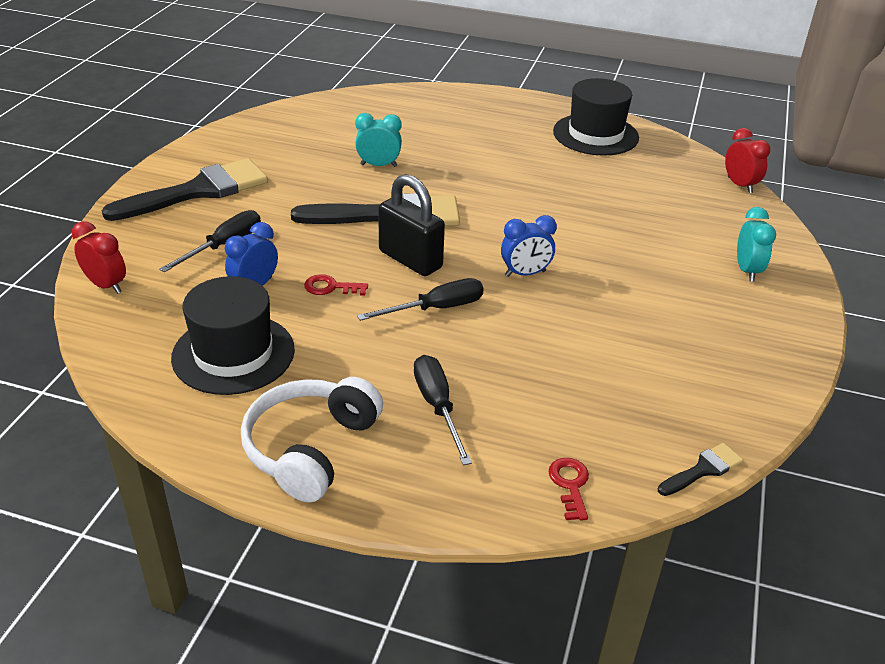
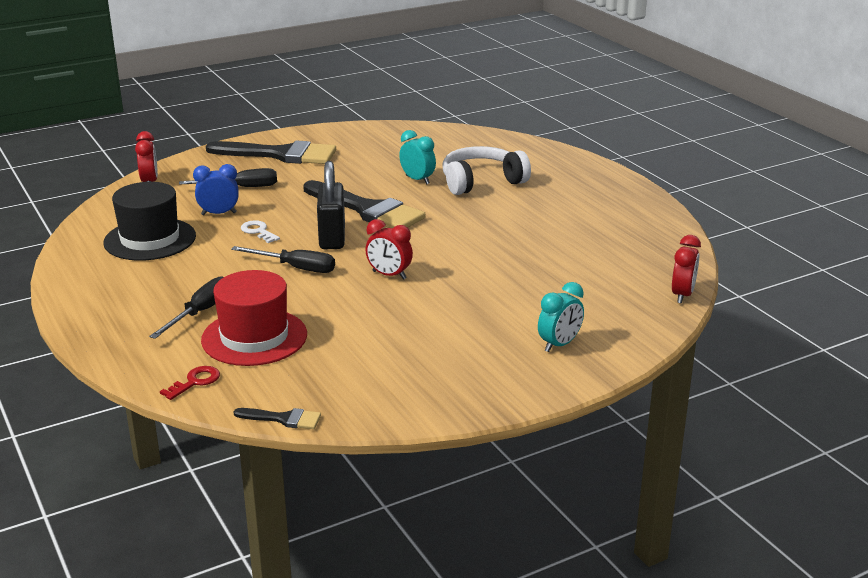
camera: 45 degrees right, 10 degrees down
(310, 448) = (106, 297): white headphones -> white headphones (481, 182)
(331, 287) = (258, 231): red key -> white key
(525, 273) = (389, 275): blue clock -> red clock
(532, 403) = (254, 337): none -> red hat
(595, 134) = (626, 218): black hat -> none

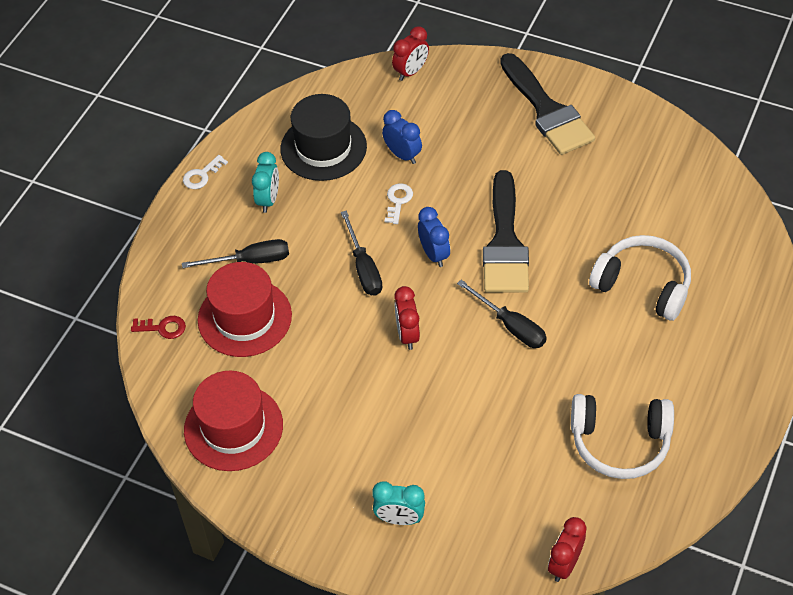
camera: 55 degrees right, 25 degrees up
(69, 300) = (202, 175): none -> white key
(241, 187) = (460, 133): black screwdriver -> black screwdriver (510, 326)
(283, 419) = (160, 410): black brush -> none
(332, 237) = (434, 254): black padlock -> blue clock
(360, 387) = (233, 427): none -> red hat
(417, 180) = (597, 237): turquoise clock -> turquoise clock (268, 200)
(601, 237) = (619, 442): none -> white headphones
(682, 295) = (564, 564): red clock -> red clock turned 135 degrees clockwise

